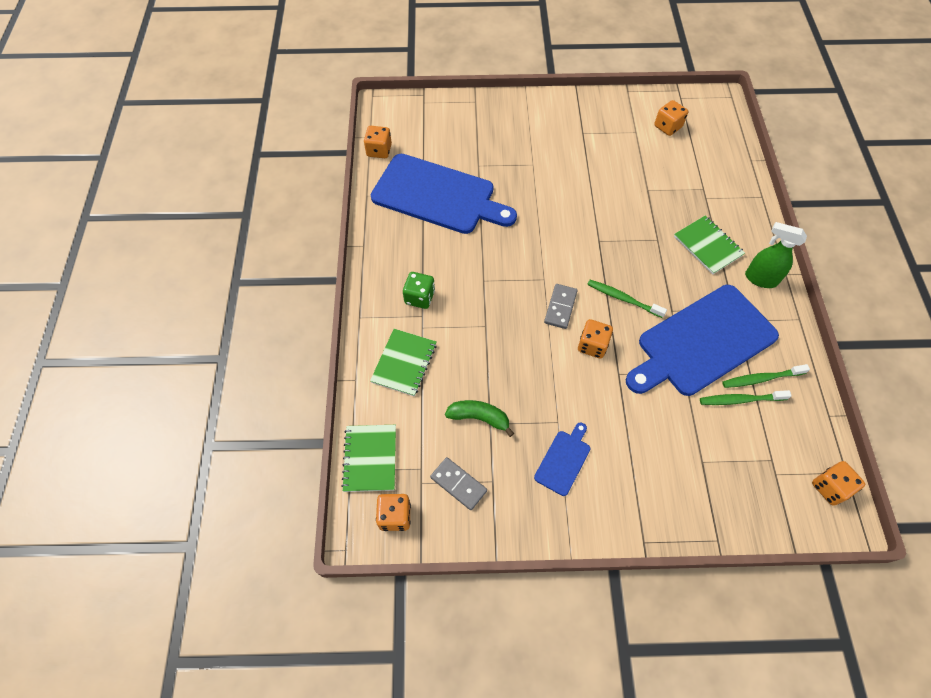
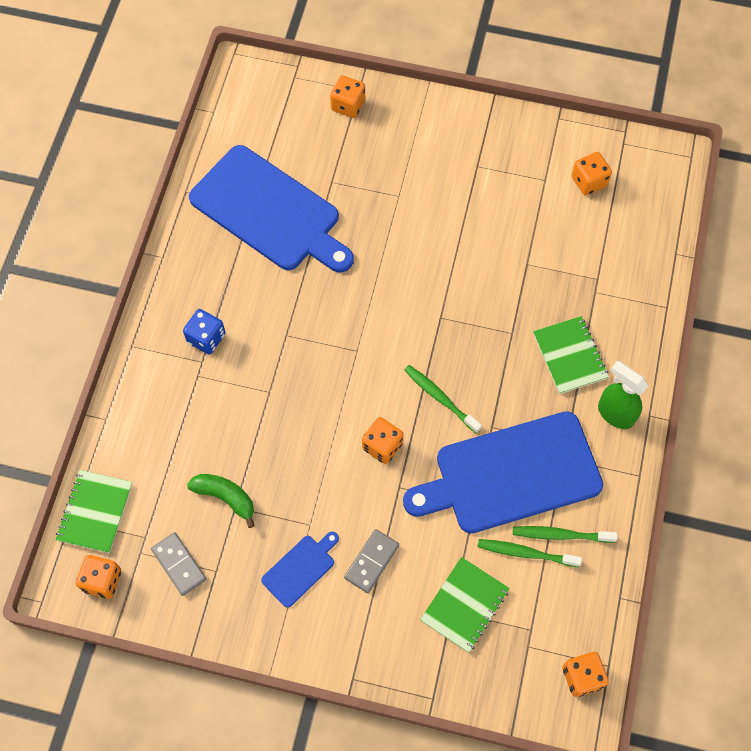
camera: 15 degrees right, 5 degrees up
(379, 150) = (218, 134): orange dice -> orange dice (348, 105)
(404, 363) = (164, 413): green notebook -> green notebook (464, 605)
(419, 297) = (206, 338): green dice -> blue dice
(560, 307) = (363, 390): grey domino -> grey domino (372, 561)

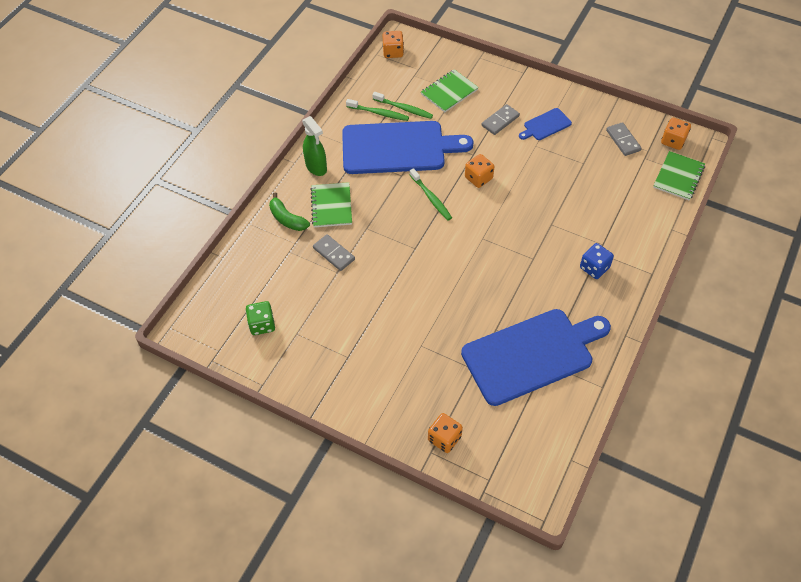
camera: 165 degrees left, 10 degrees down
(225, 497) = (589, 169): green banana -> green banana (287, 219)
(270, 211) = (531, 354): blue cutting board -> blue cutting board turned 105 degrees clockwise
(540, 287) = (334, 254): none -> grey domino
(589, 181) = (262, 324): orange dice -> green dice

